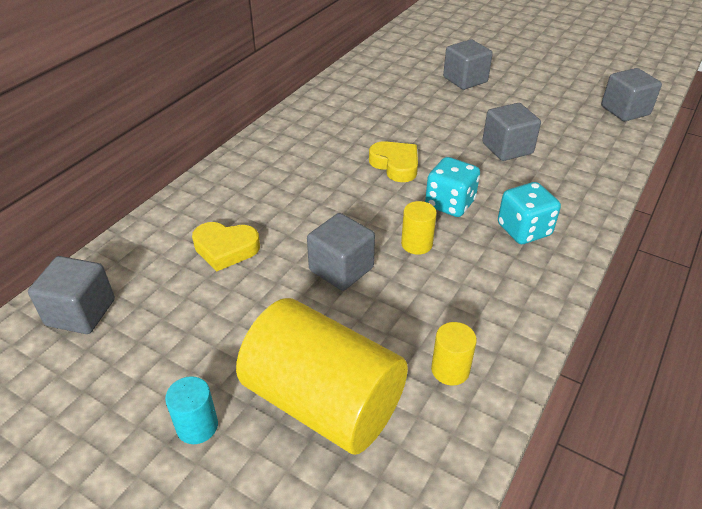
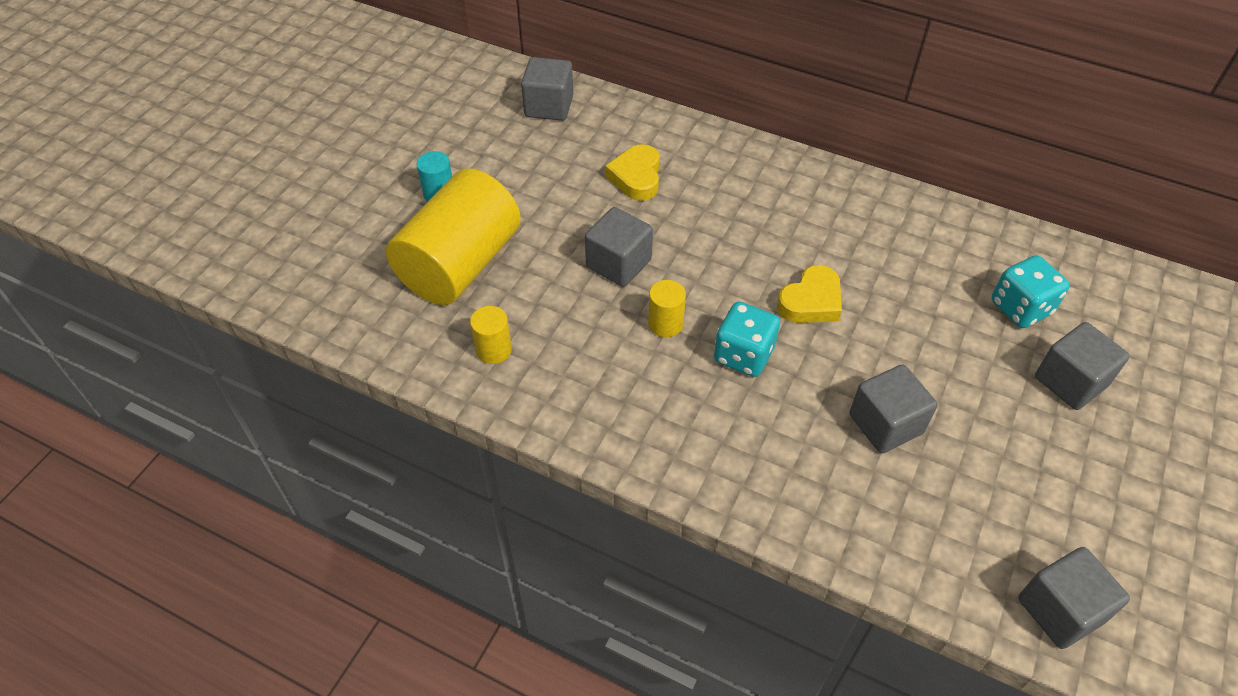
camera: 85 degrees right, 10 degrees up
(524, 230) = (706, 427): turquoise dice -> turquoise dice (1020, 308)

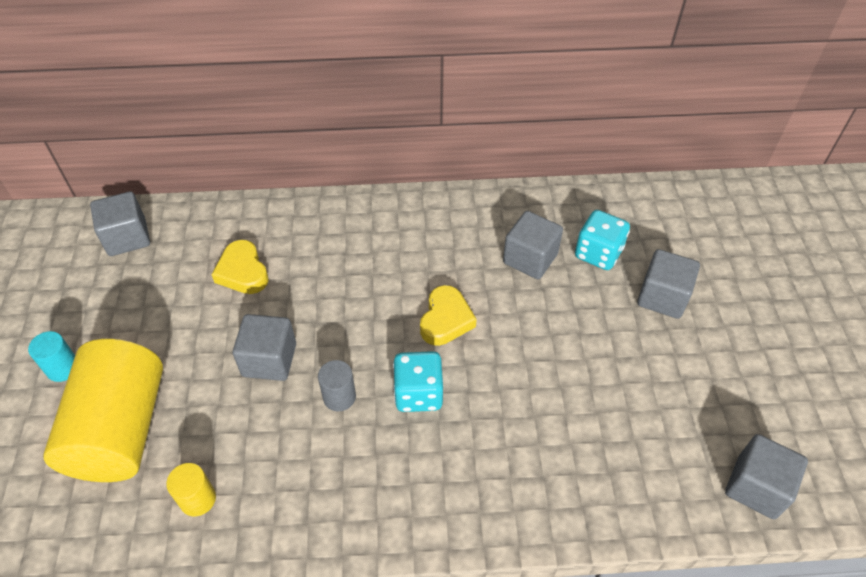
camera: 30 degrees left, 0 degrees up
(665, 323) = (339, 397): yellow cylinder -> grey cylinder
(885, 424) = (557, 398): grey cube -> grey cube (530, 258)

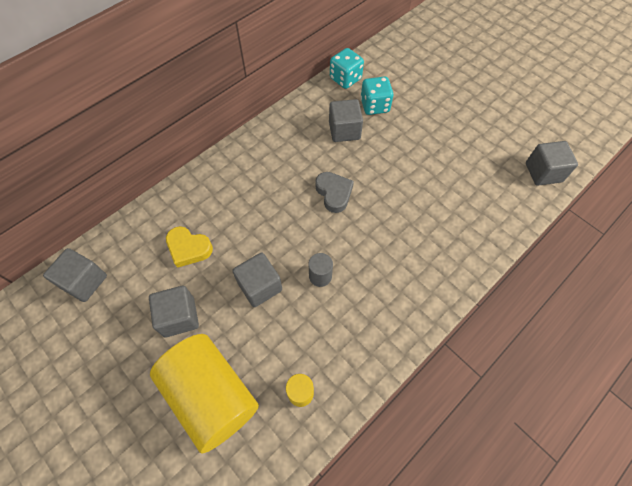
camera: 40 degrees left, 10 degrees up
(63, 368) = (131, 392): turquoise cylinder -> none
(418, 393) = (359, 242): turquoise dice -> turquoise dice (345, 79)
(446, 320) = (334, 193): yellow heart -> grey heart
(662, 297) = (425, 109): grey cube -> grey cube (179, 317)

